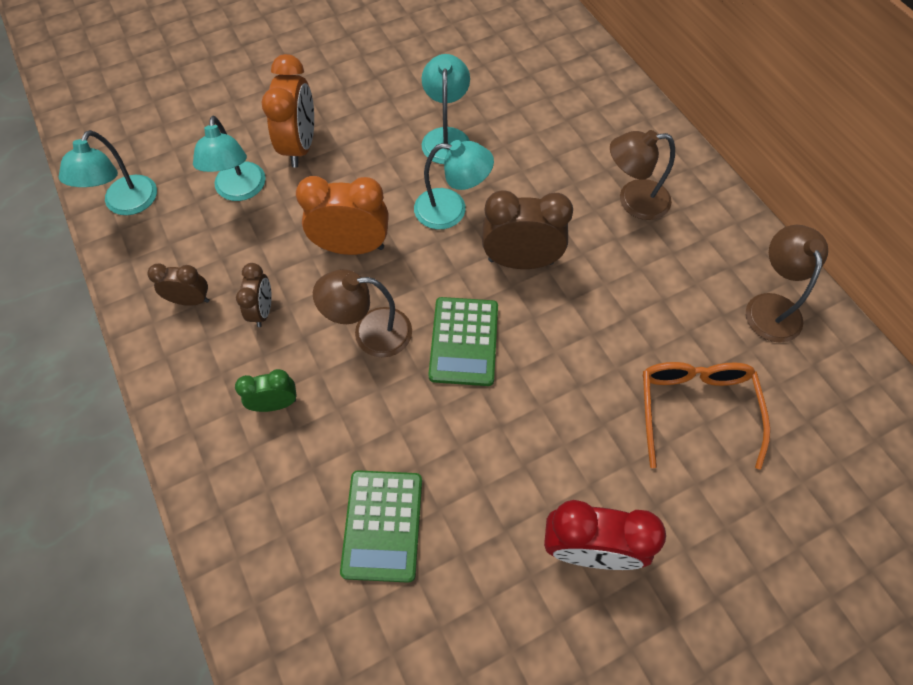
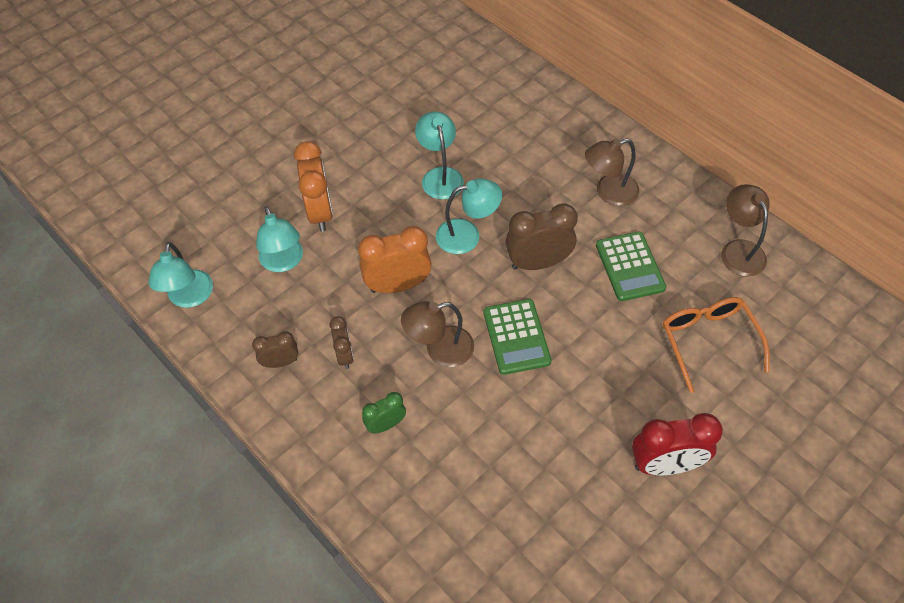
camera: 15 degrees left, 5 degrees down
(382, 525) = (506, 491): green calculator -> green calculator (630, 267)

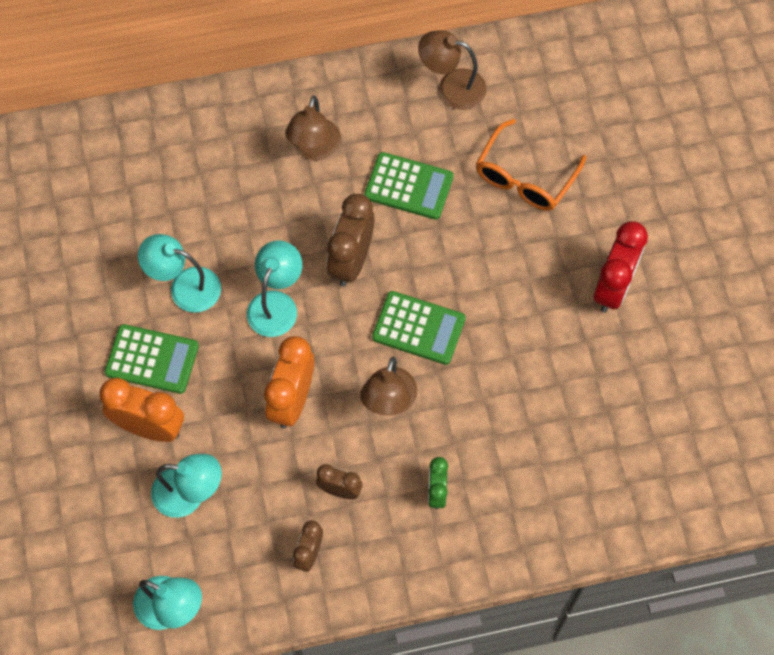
camera: 60 degrees left, 10 degrees up
(372, 187) = (152, 359): none -> green calculator
(708, 342) = (525, 176): orange glasses -> orange glasses turned 75 degrees counterclockwise

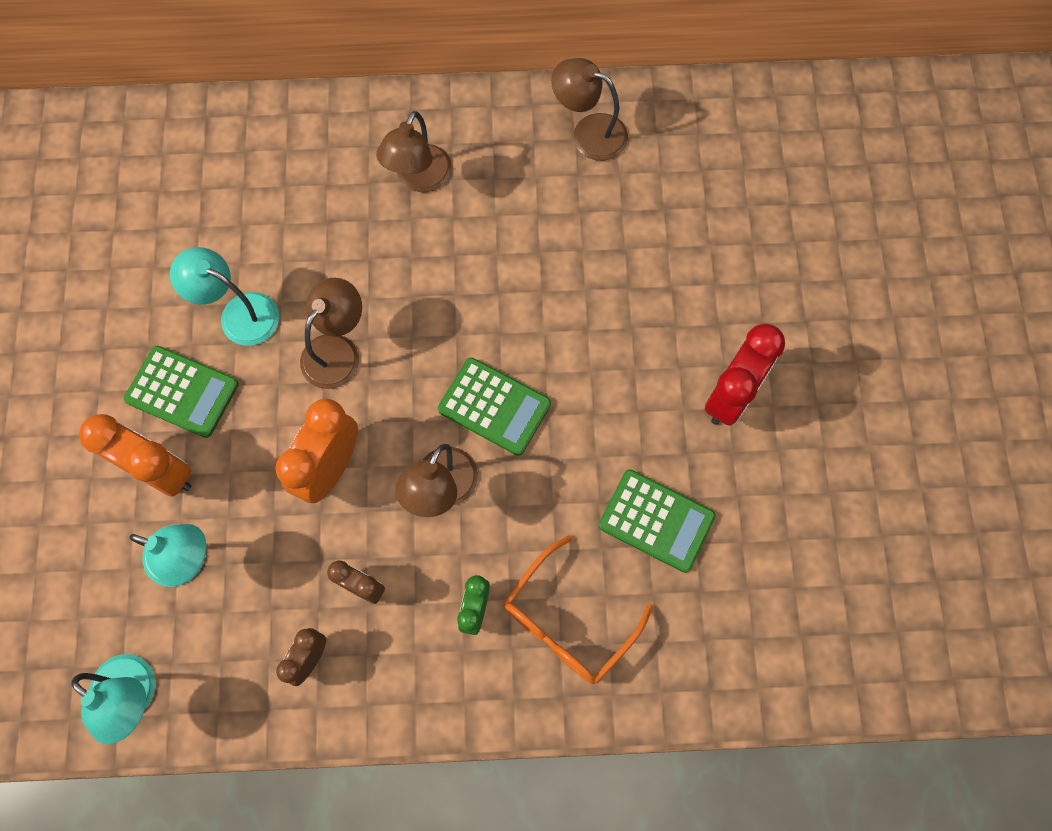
camera: 10 degrees right, 5 degrees up
(276, 304) = (337, 350): turquoise lamp -> brown lamp
(351, 261) = (433, 314): brown clock -> none
(408, 186) = (517, 239): green calculator -> green calculator (656, 520)
(525, 176) = (653, 248): orange glasses -> orange glasses (568, 620)

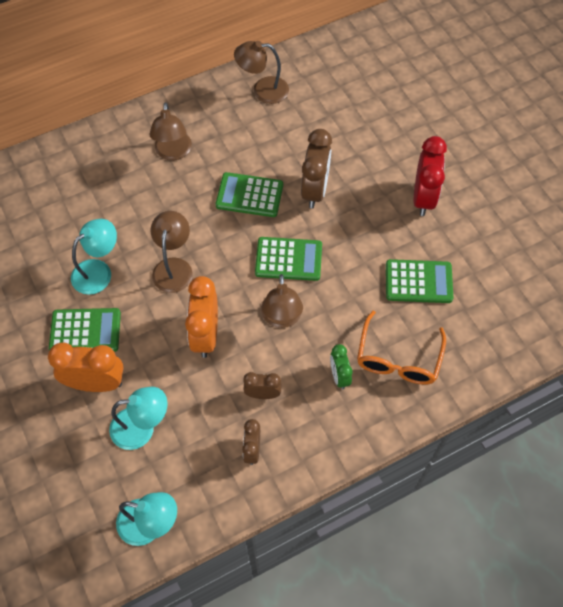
camera: 25 degrees left, 10 degrees down
(239, 313) = (98, 271): turquoise lamp -> turquoise lamp turned 135 degrees clockwise
(489, 287) = (249, 195): none -> green calculator
(583, 318) = (314, 190): none -> brown clock

